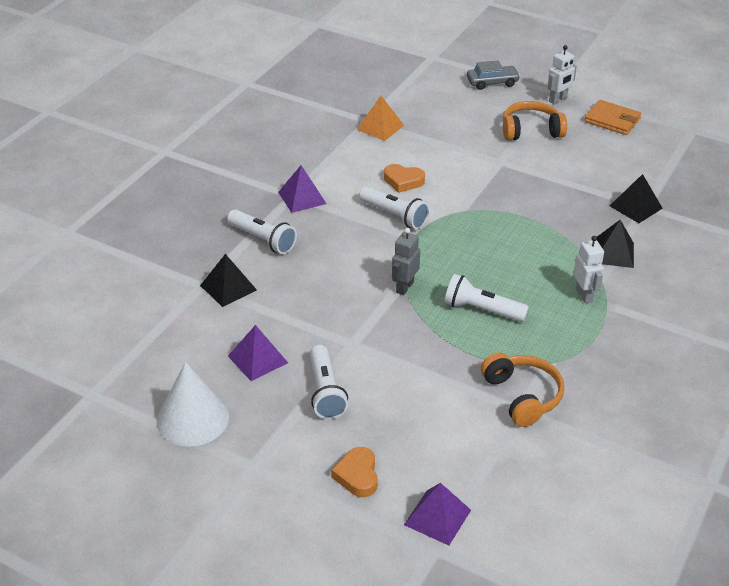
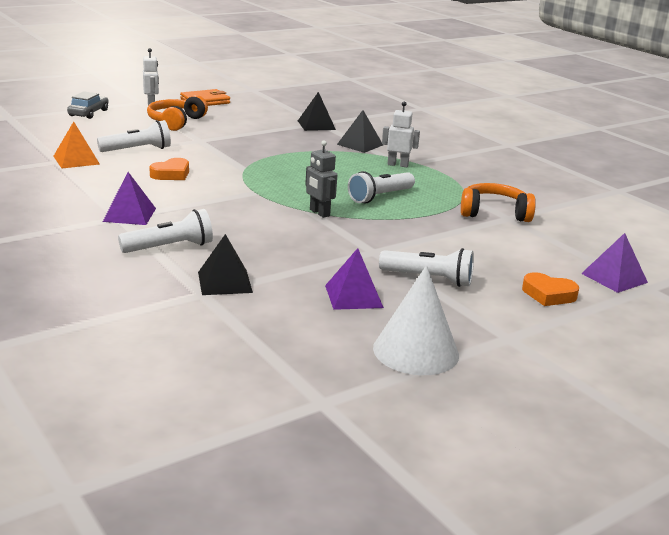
camera: 65 degrees left, 15 degrees down
(394, 216) = (215, 190): white flashlight -> white flashlight (137, 150)

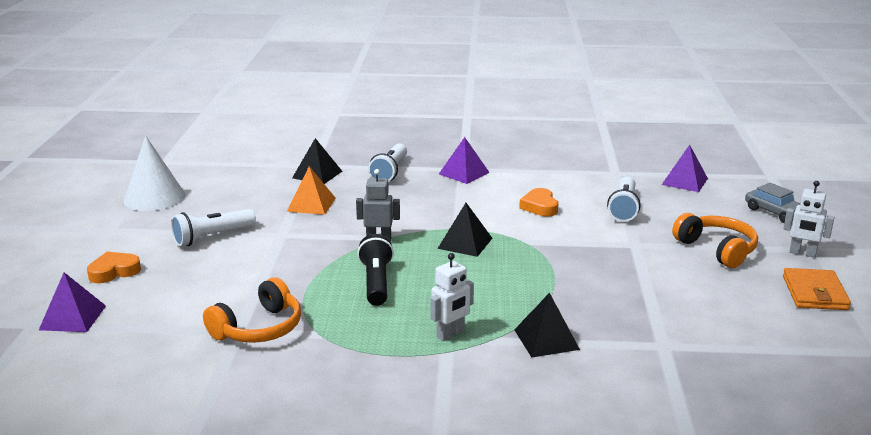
camera: 130 degrees right, 0 degrees up
(76, 160) = (612, 180): orange pyramid -> orange pyramid (311, 204)
(316, 125) = (654, 339): black pyramid -> black pyramid (465, 243)
(353, 296) = (237, 203): purple pyramid -> purple pyramid (684, 181)
(380, 197) = (376, 282): white flashlight -> black flashlight

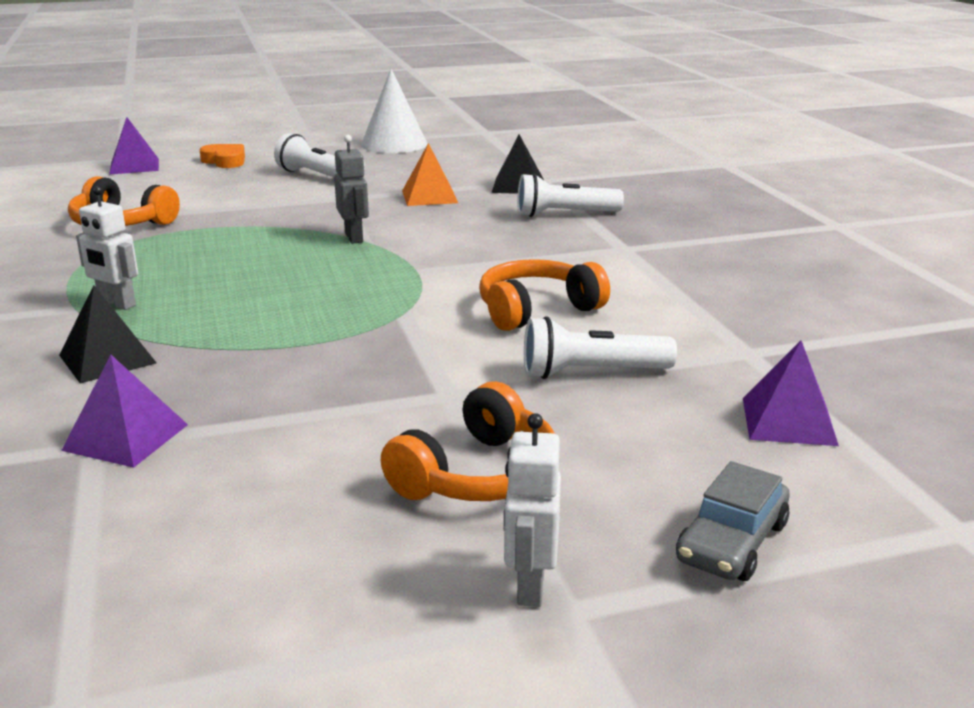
camera: 70 degrees right, 0 degrees up
(376, 282) = (239, 252): black flashlight -> none
(464, 173) = (610, 251): purple pyramid -> purple pyramid (126, 437)
(465, 243) = (374, 280): black pyramid -> none
(540, 206) = (536, 310): orange heart -> orange headphones
(814, 293) = (332, 605): orange wallet -> none

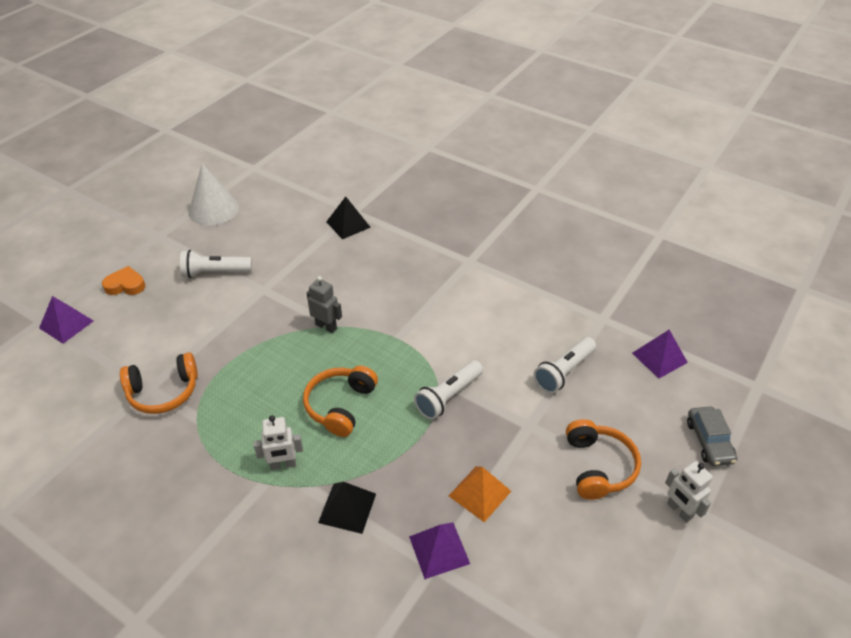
camera: 40 degrees left, 20 degrees up
(429, 196) = (313, 261): orange pyramid -> orange pyramid (480, 493)
(536, 310) = (490, 338): orange headphones -> orange headphones (340, 405)
(564, 214) = (406, 243): white flashlight -> white flashlight (448, 396)

